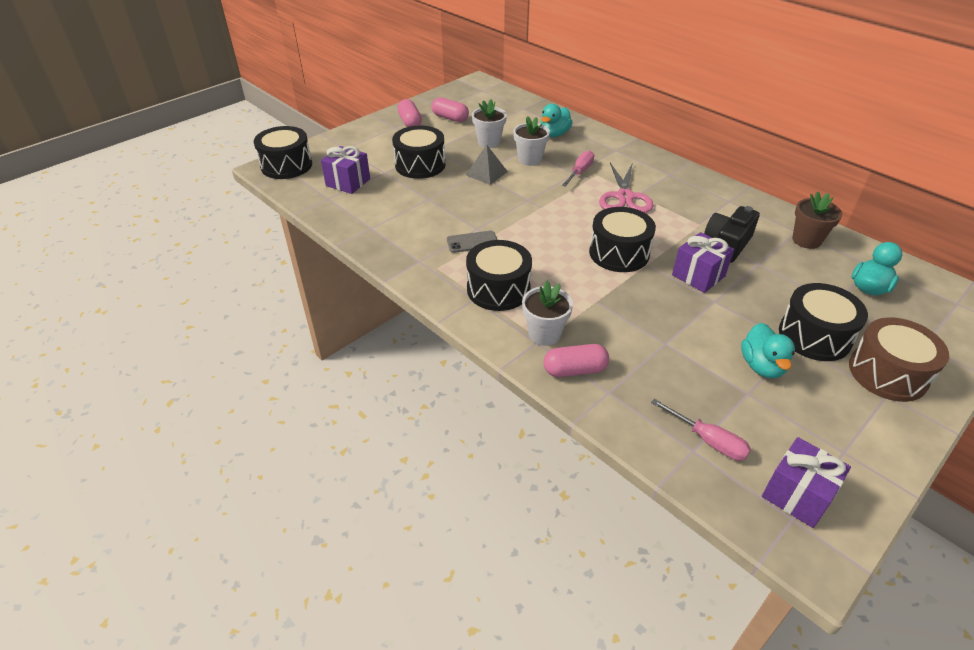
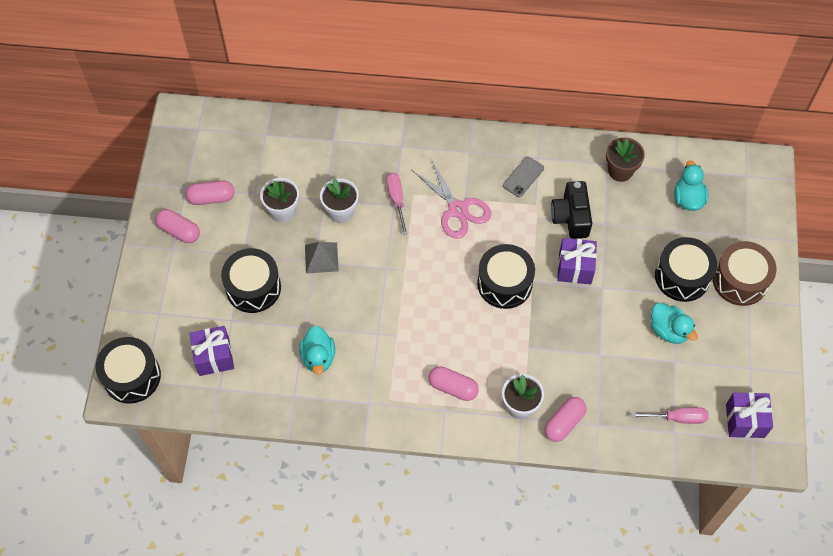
camera: 40 degrees left, 20 degrees up
(472, 242) = (389, 352): grey phone -> grey phone (523, 177)
(498, 289) = (453, 387): black drum -> pink capsule
(554, 134) = (330, 158): turquoise duck -> turquoise duck (318, 357)

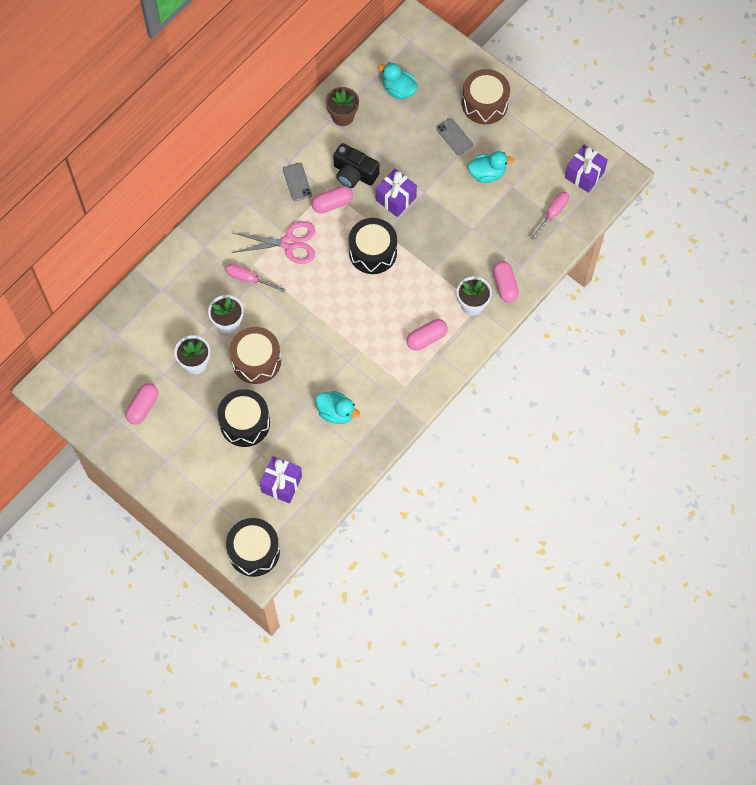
camera: 55 degrees left, 5 degrees up
(179, 231) = (154, 447): pink capsule -> pink capsule (332, 204)
(321, 257) = (256, 361): grey pyramid -> brown drum
(682, 276) = (454, 137): black drum -> grey phone

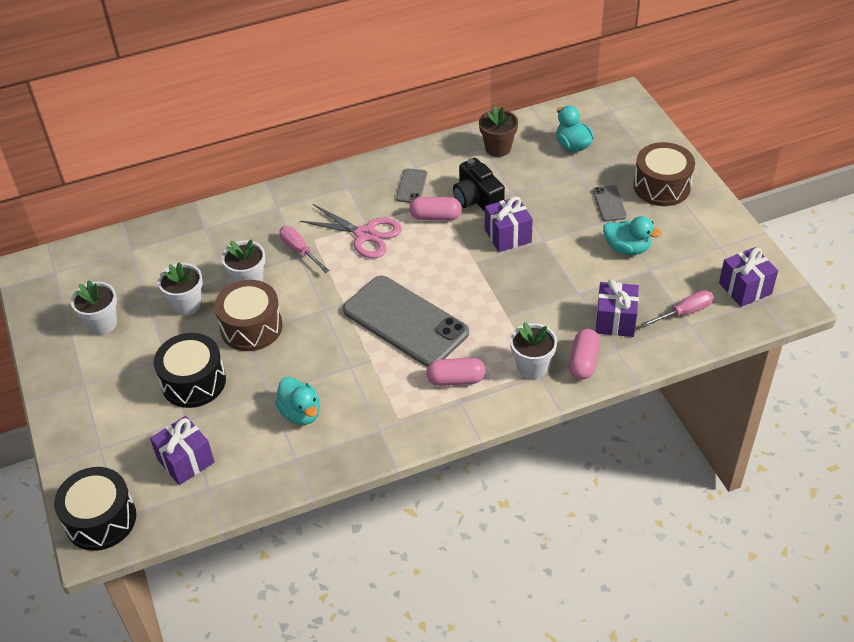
camera: 30 degrees right, 20 degrees down
(143, 407) = (102, 323): pink capsule -> white flower pot
(364, 307) = (405, 321): none -> grey phone
(372, 252) = (449, 274): black drum -> none
(509, 241) = (615, 321): none -> purple gift

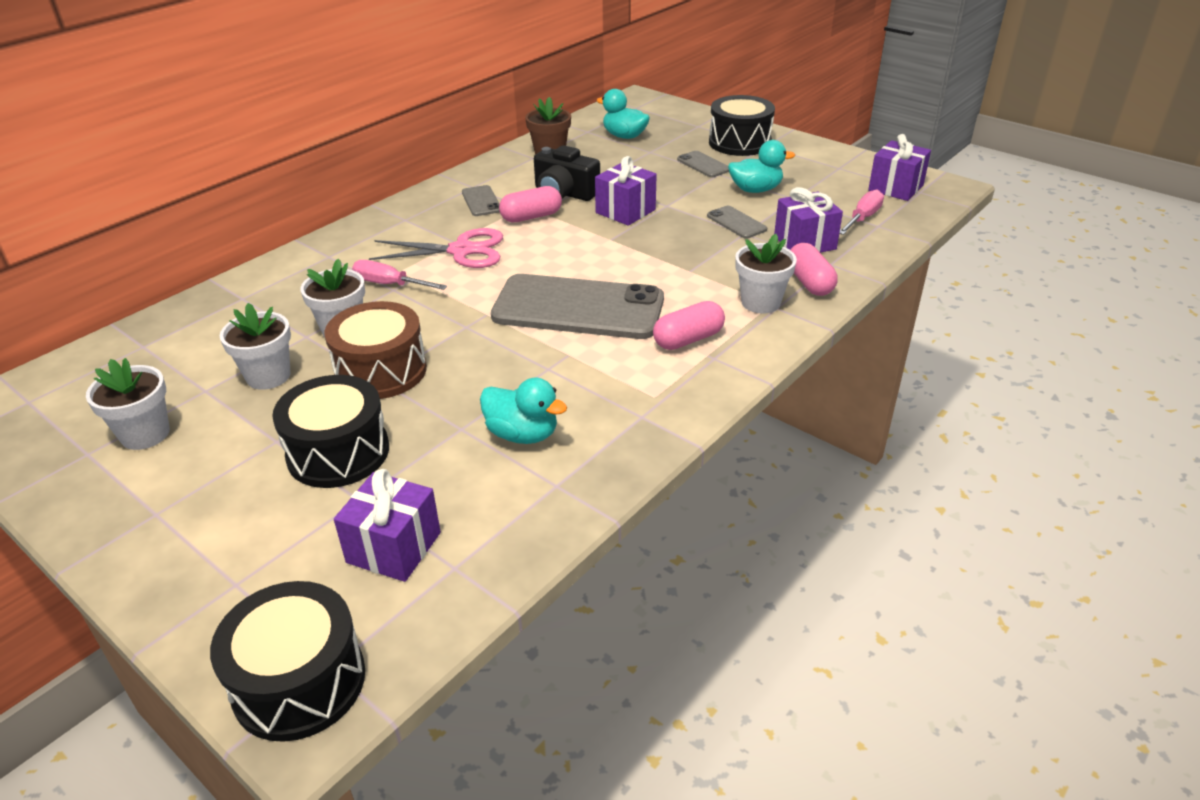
camera: 30 degrees left, 10 degrees down
(581, 279) = (736, 222): none -> grey phone
(661, 186) = (739, 142): brown drum -> black drum

